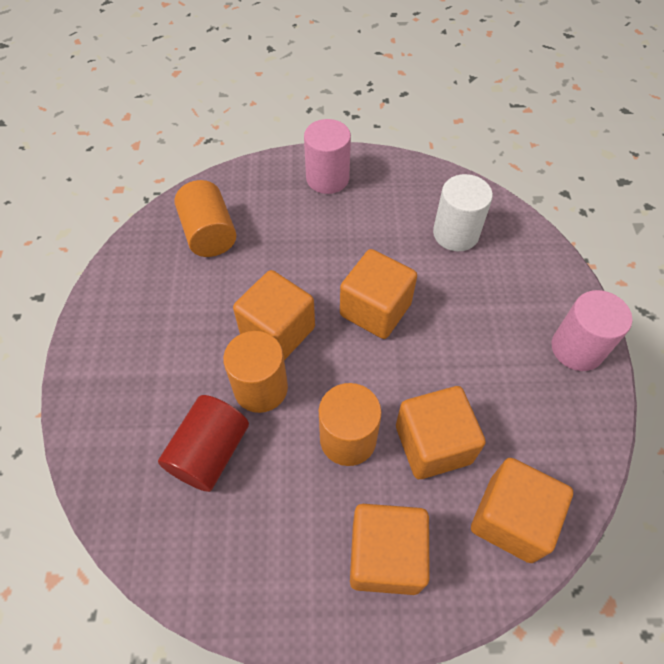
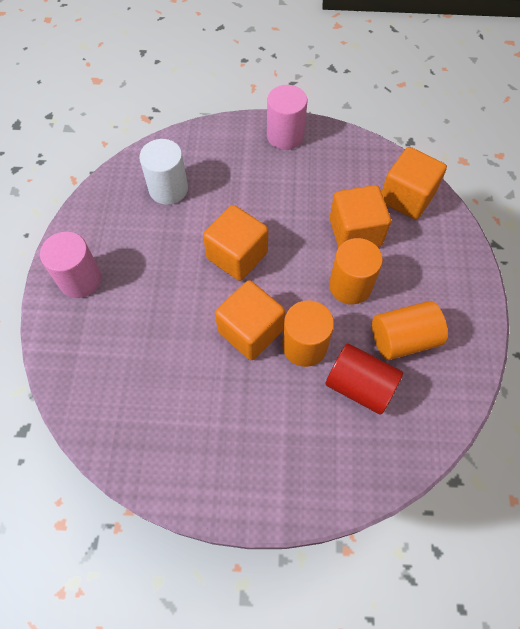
camera: 85 degrees left, 5 degrees up
(209, 234) = (129, 390): orange cylinder -> orange cylinder (403, 339)
(385, 556) = (434, 271): orange cube -> none

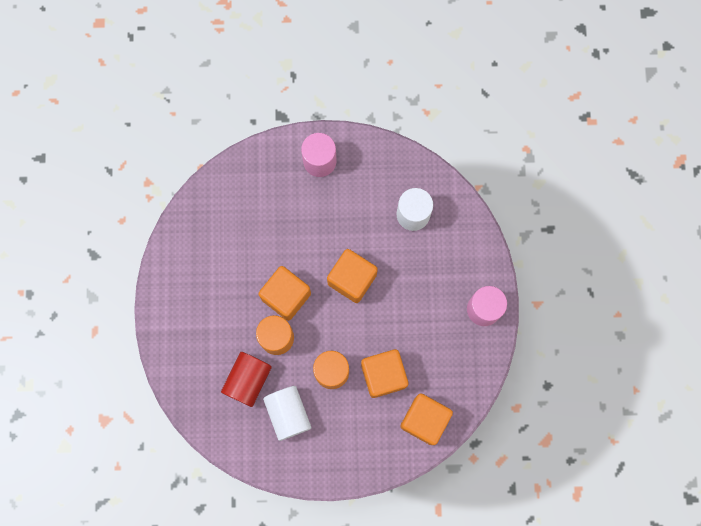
camera: 85 degrees right, 15 degrees up
(403, 339) = (288, 413): orange cylinder -> white cylinder

